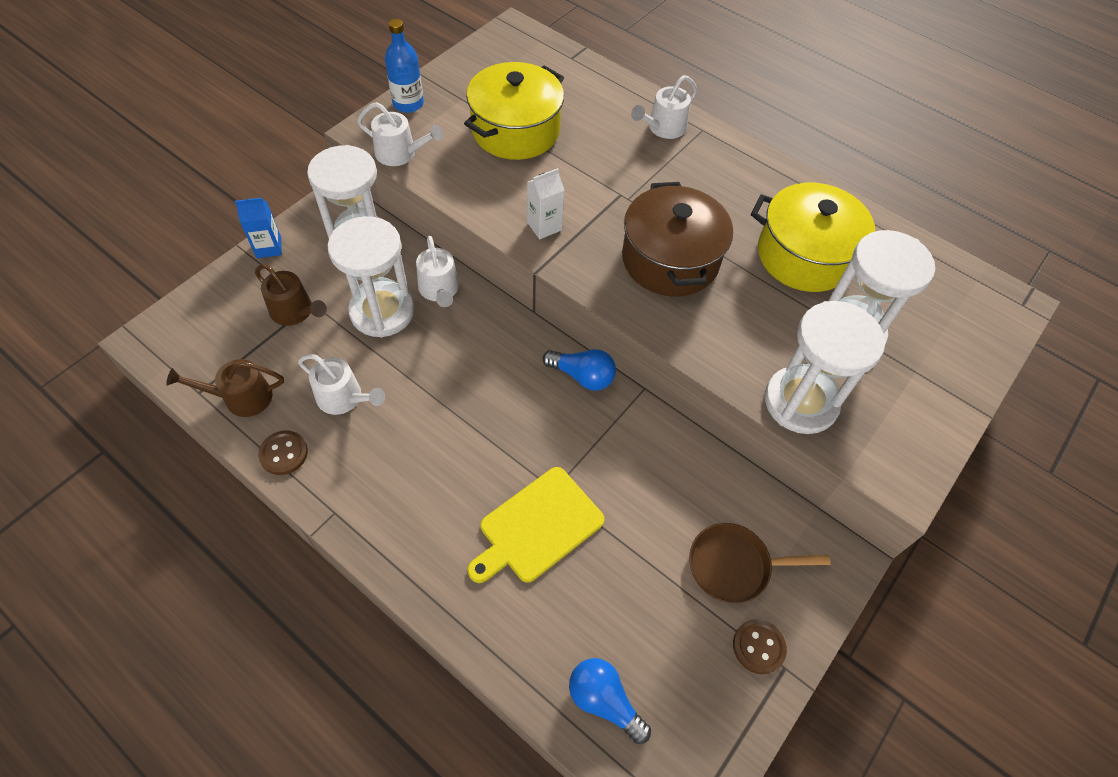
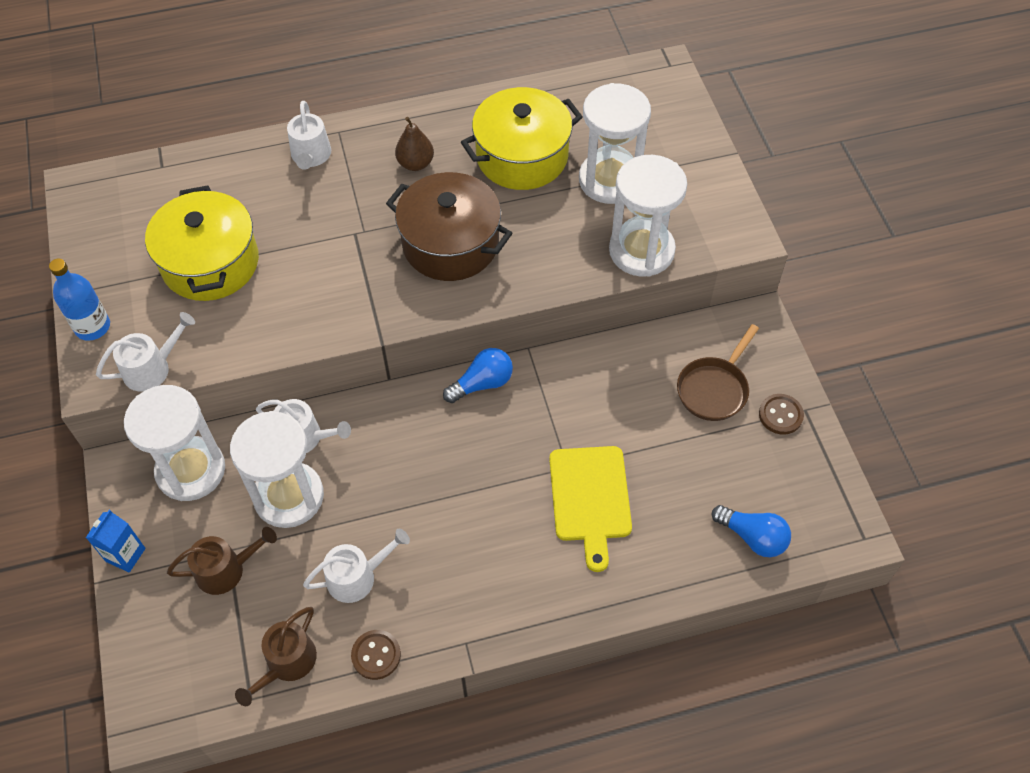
camera: 50 degrees left, 0 degrees up
(544, 226) = (339, 308): white carton -> none
(604, 700) = (752, 537): blue light bulb -> blue light bulb turned 135 degrees counterclockwise
(723, 192) = (415, 163): none -> brown pear

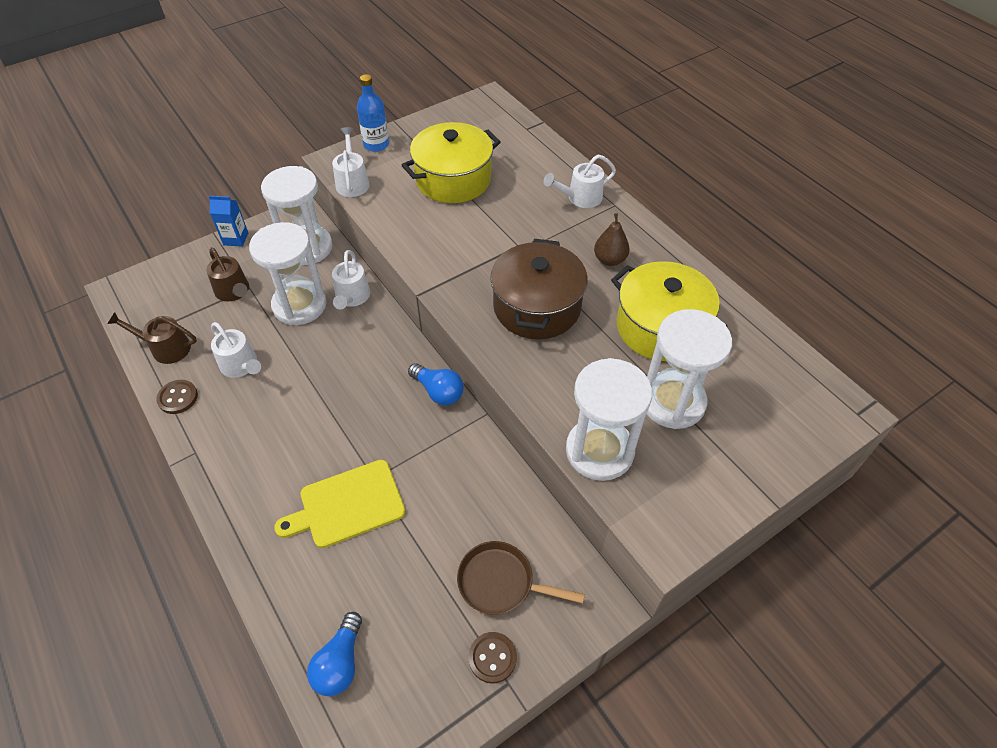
camera: 70 degrees right, 5 degrees down
(152, 368) = (352, 182): white watering can -> white watering can turned 135 degrees counterclockwise

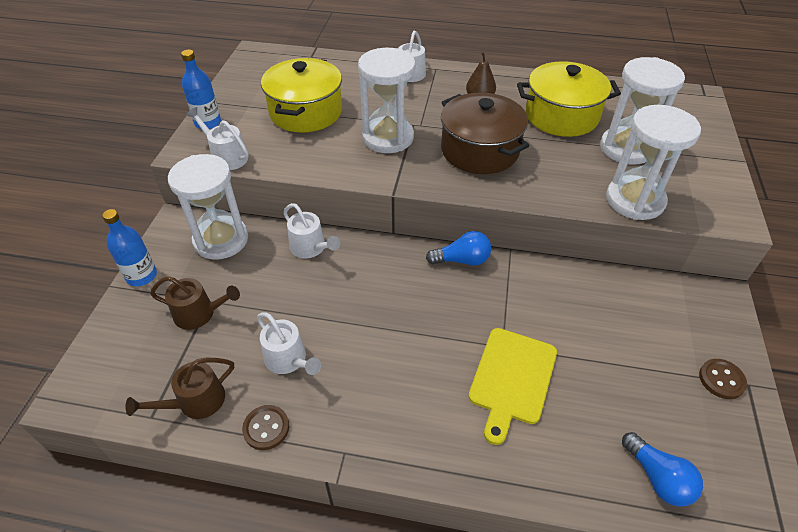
camera: 45 degrees left, 5 degrees down
(236, 239) = (141, 276): blue carton -> blue bottle
(241, 366) = (288, 359): white watering can -> white watering can turned 45 degrees clockwise
(299, 305) = (275, 282): white hourglass -> white hourglass (388, 138)
(501, 582) = (662, 335): brown pan -> none

